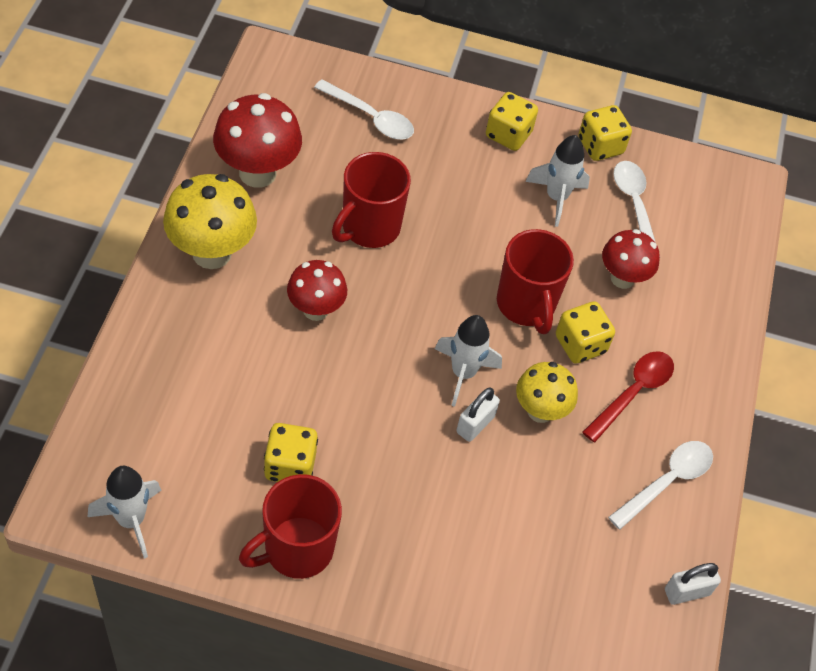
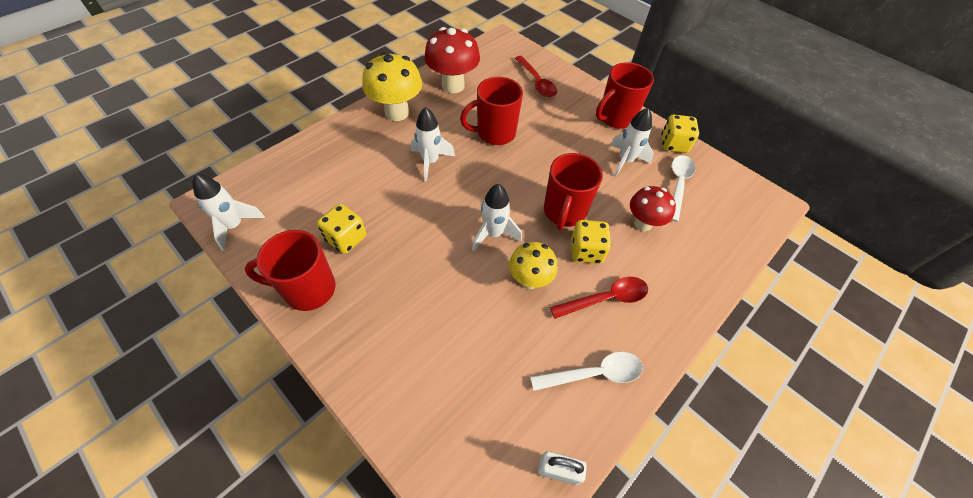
camera: 35 degrees right, 0 degrees up
(315, 310) = (430, 162): red mushroom -> white rocket
(370, 117) = (536, 82): white spoon -> red spoon
(475, 424) = (479, 268): white padlock -> none
(508, 134) = (615, 118): yellow dice -> red mug

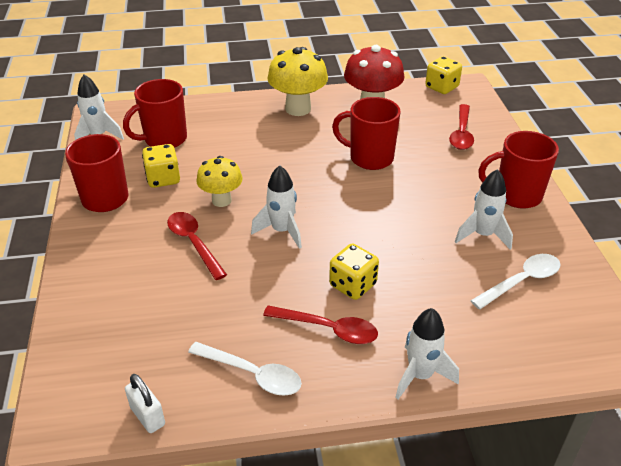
camera: 40 degrees right, 15 degrees down
(430, 162) = (286, 156): white rocket -> white rocket (420, 375)
(436, 286) = (194, 243): none -> red spoon
(529, 280) = (275, 279): yellow mushroom -> yellow mushroom (221, 200)
(564, 212) = (366, 246): red mug -> red mug (164, 139)
(643, 223) = (439, 293): red mushroom -> none
(673, 144) = (561, 245): yellow dice -> yellow dice (441, 87)

